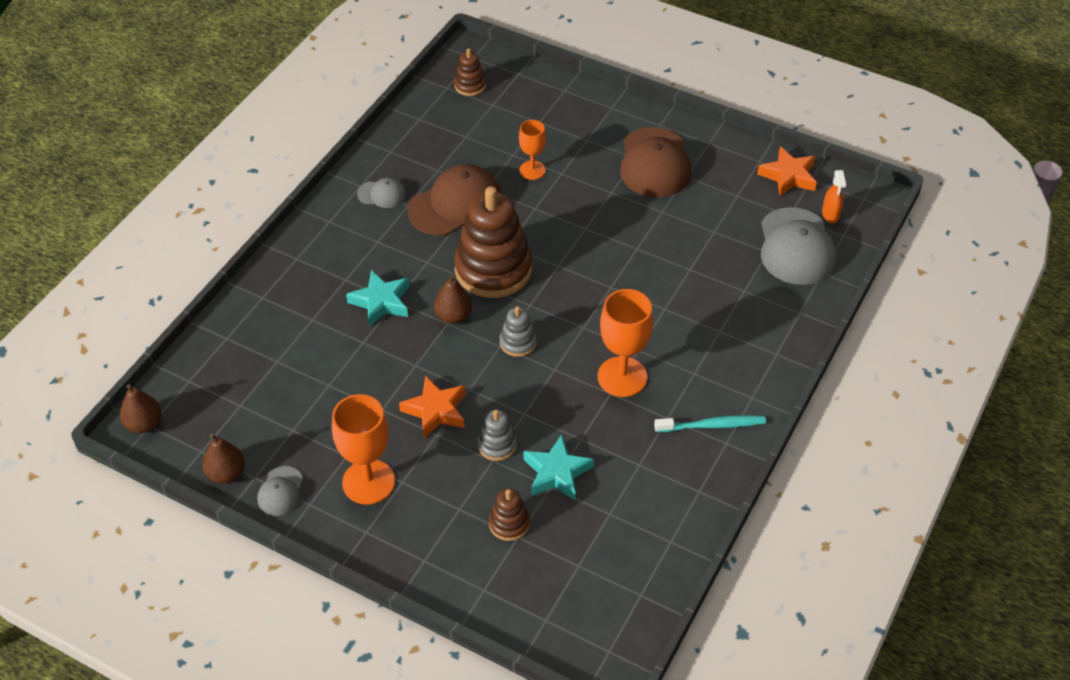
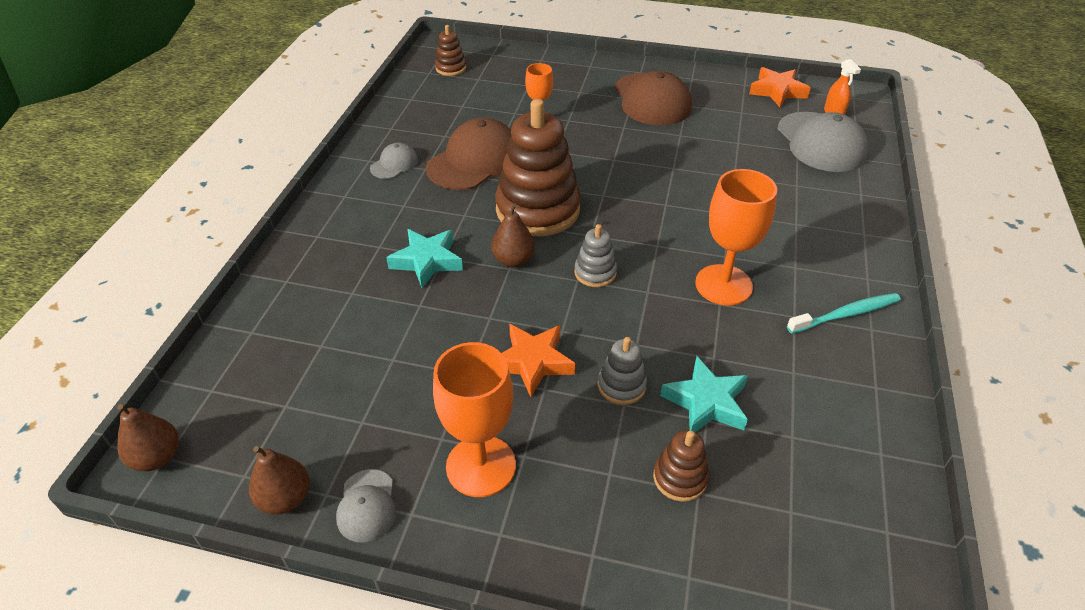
camera: 15 degrees left, 5 degrees down
(382, 194) = (394, 164): grey cap -> grey cap turned 45 degrees counterclockwise

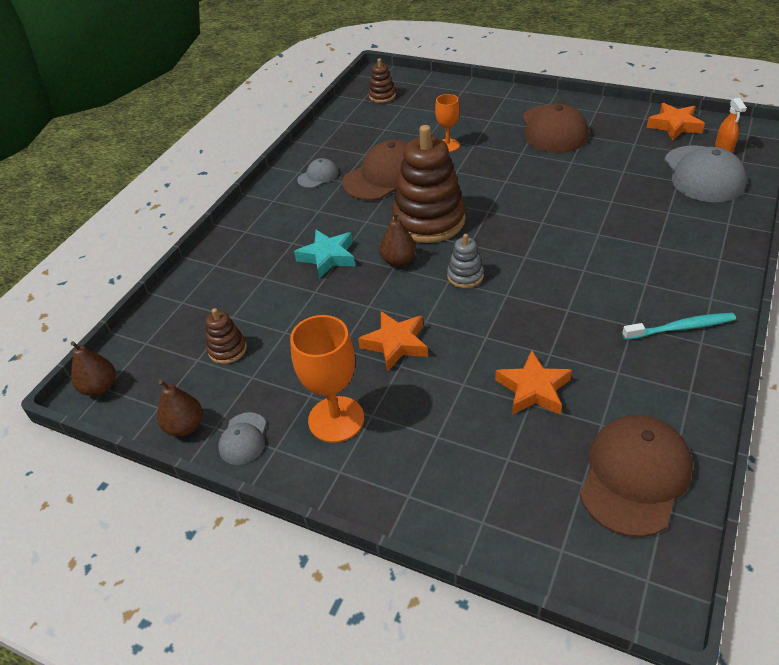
camera: 15 degrees right, 0 degrees up
(621, 385) = (464, 369): grey stacking toy -> none
(680, 478) = (495, 446): brown stacking toy -> brown stacking toy (227, 349)
(706, 402) = (533, 389): turquoise star -> orange star
(723, 285) = (575, 294): orange goblet -> none
(845, 496) = (634, 476): none -> brown cap

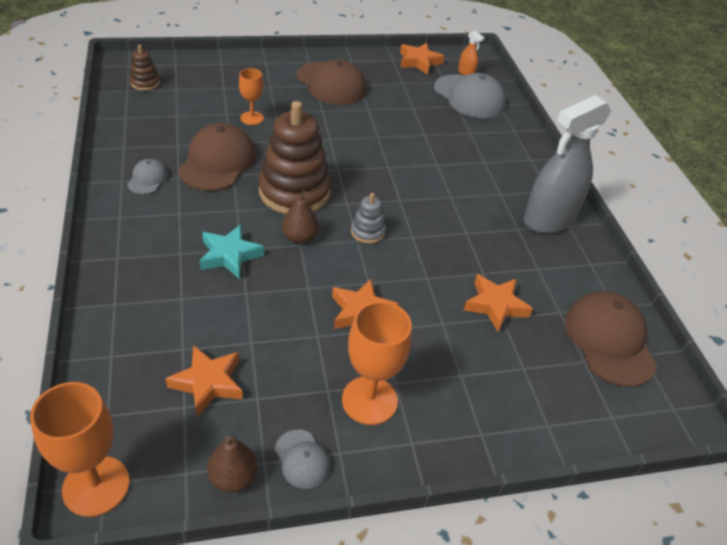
camera: 45 degrees left, 0 degrees up
(100, 387) = (96, 486): brown pear -> orange goblet
(227, 349) = (208, 383): brown stacking toy -> orange star
(681, 328) = (548, 219): turquoise toothbrush -> grey spray bottle

